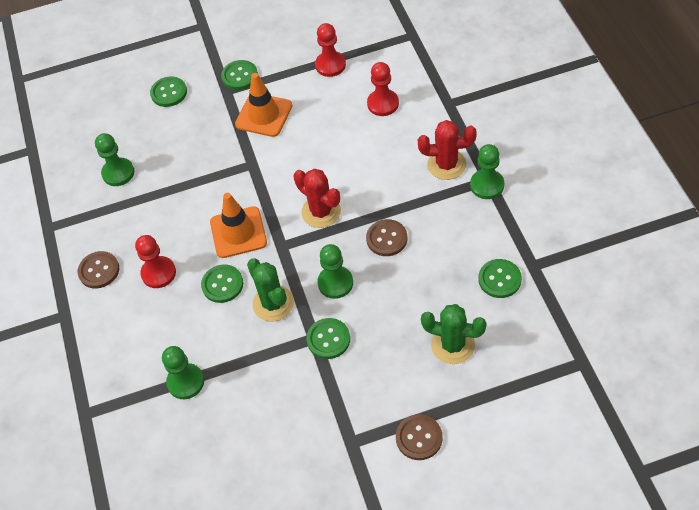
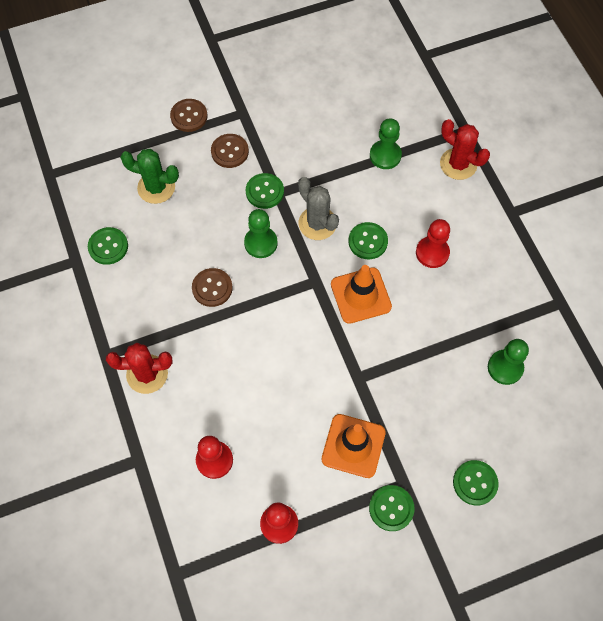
camera: 170 degrees right, 10 degrees up
(99, 270) = (492, 255): brown button -> brown button (230, 151)
(273, 303) = (317, 223): green cactus -> grey cactus
(321, 212) = (278, 318): red cactus -> red cactus (458, 164)
(487, 185) = (107, 348): green pawn -> none

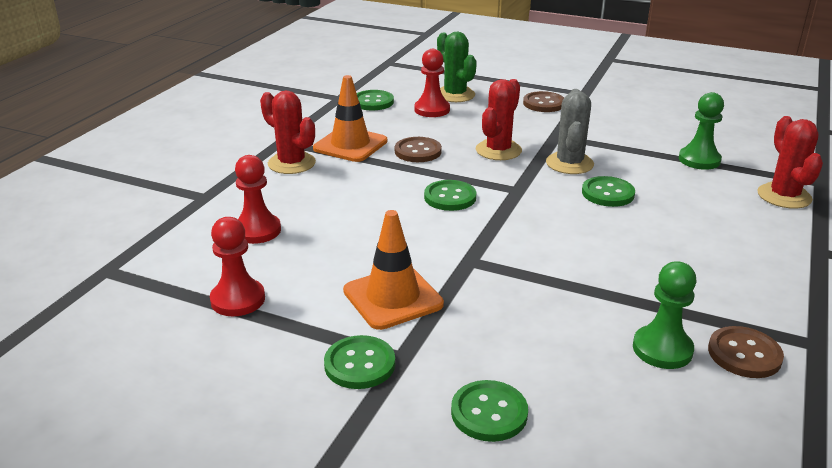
camera: 45 degrees right, 35 degrees down
(189, 116) = (535, 79): brown button -> brown button (744, 354)
(261, 243) = (498, 150): green pawn -> red cactus
(264, 192) = (544, 130): green button -> green button (450, 197)
(361, 295) = (551, 217): orange traffic cone -> orange traffic cone (350, 145)
(432, 253) = (674, 230): red pawn -> red pawn (432, 110)

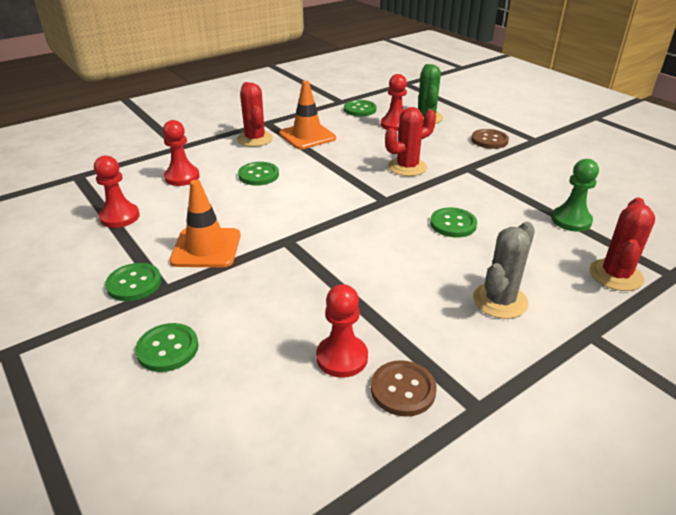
camera: 30 degrees right, 5 degrees up
(418, 151) = (347, 152): brown button -> none
(450, 197) = (329, 191): green button -> green button (258, 175)
(569, 163) = (451, 192): grey cactus -> grey cactus (500, 301)
(662, 349) = (342, 357): green pawn -> red pawn

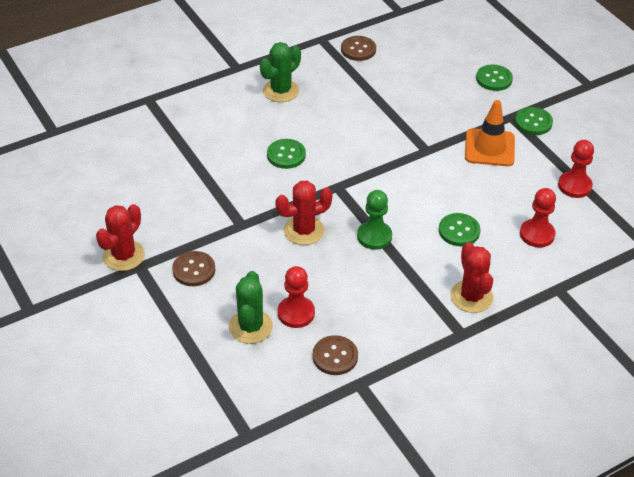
camera: 175 degrees left, 10 degrees up
(307, 136) = (408, 297): orange traffic cone -> none
(342, 357) = (390, 67): red pawn -> none
(359, 109) = (335, 356): green button -> brown button
(500, 301) = (281, 91): grey cactus -> green cactus
(571, 220) = (184, 151): green pawn -> green pawn (374, 236)
(615, 275) = (188, 102): red cactus -> red cactus (123, 256)

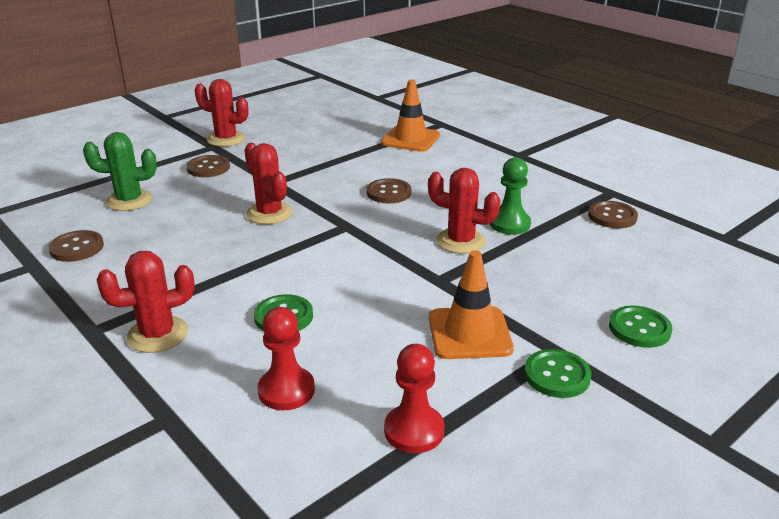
camera: 80 degrees right, 15 degrees down
(178, 125) = (410, 139): none -> orange traffic cone
(281, 91) = (496, 179): green cactus -> none
(286, 155) = (389, 193): green button -> brown button
(296, 313) = (144, 221): red pawn -> none
(374, 236) = (265, 255): green pawn -> green pawn (509, 224)
(376, 130) = (460, 241): none -> red cactus

